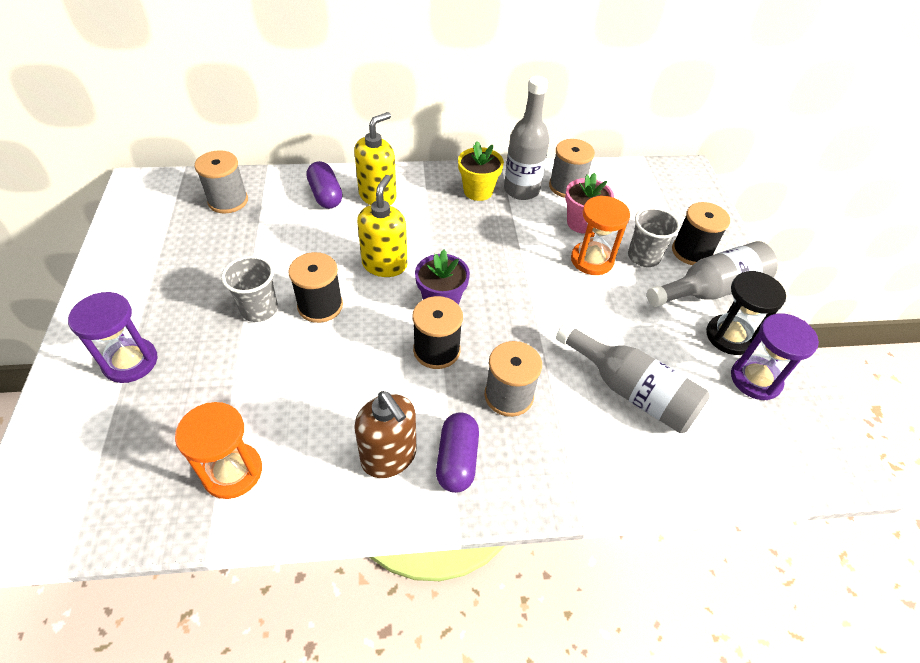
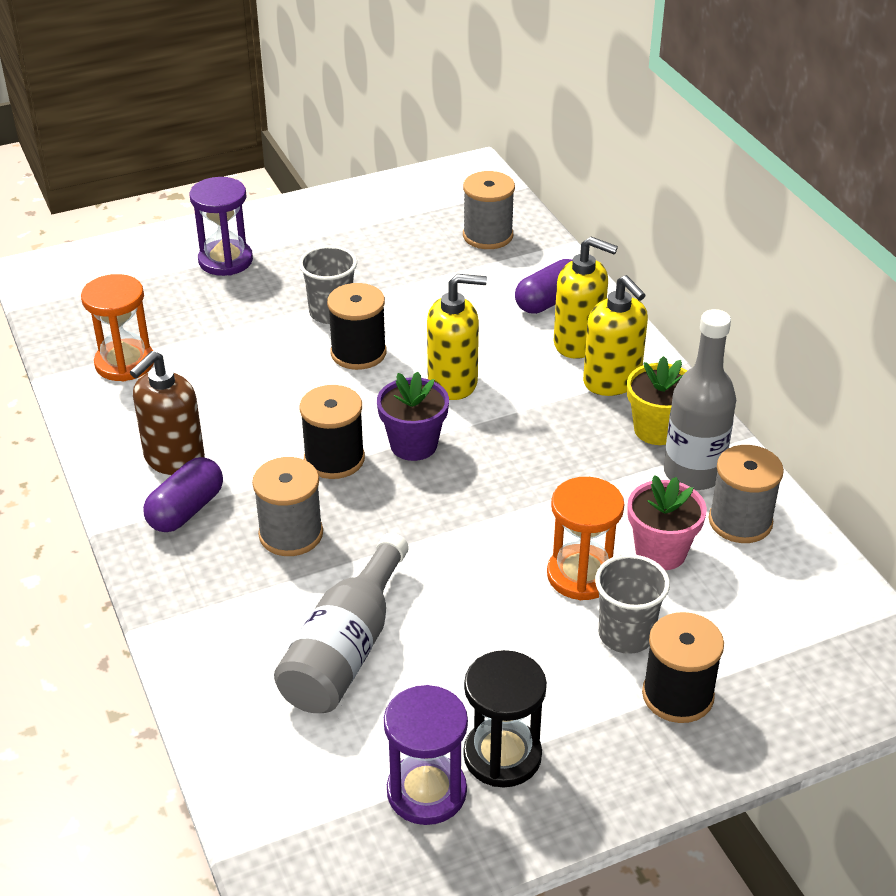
camera: 75 degrees right, 10 degrees down
(424, 194) = (612, 381): none -> yellow soap dispenser
(457, 460) = (186, 510): purple capsule -> purple capsule turned 45 degrees counterclockwise
(711, 290) = (597, 727): grey bottle -> none

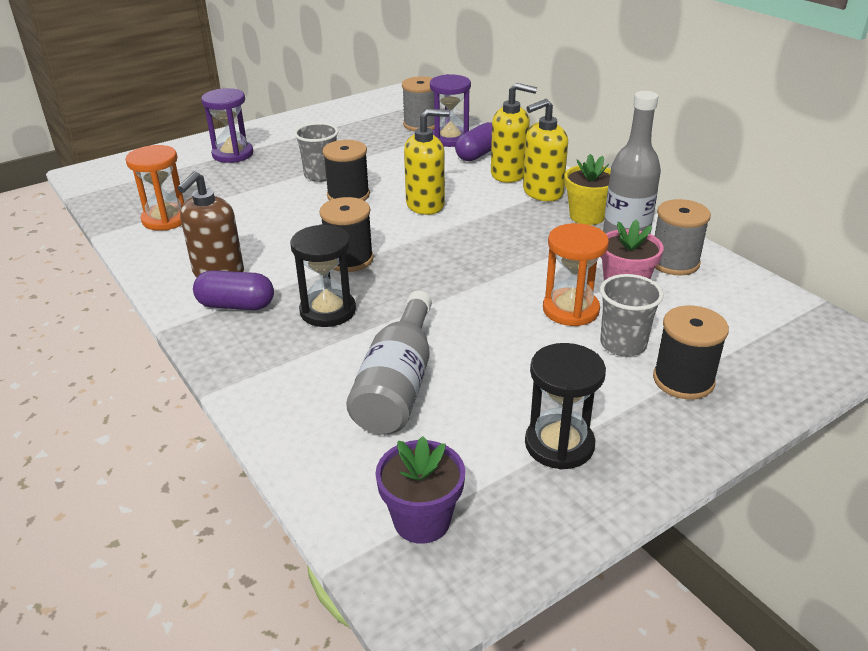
camera: 10 degrees left, 5 degrees down
(186, 510) = (236, 305): purple capsule -> purple capsule turned 75 degrees clockwise
(291, 534) = (328, 311): grey spool -> black hourglass
(413, 445) = (408, 244): purple flower pot -> purple flower pot (422, 520)
(426, 792) = (504, 482): purple hourglass -> purple hourglass (450, 139)
(612, 381) = (542, 192): yellow soap dispenser -> yellow soap dispenser turned 105 degrees clockwise

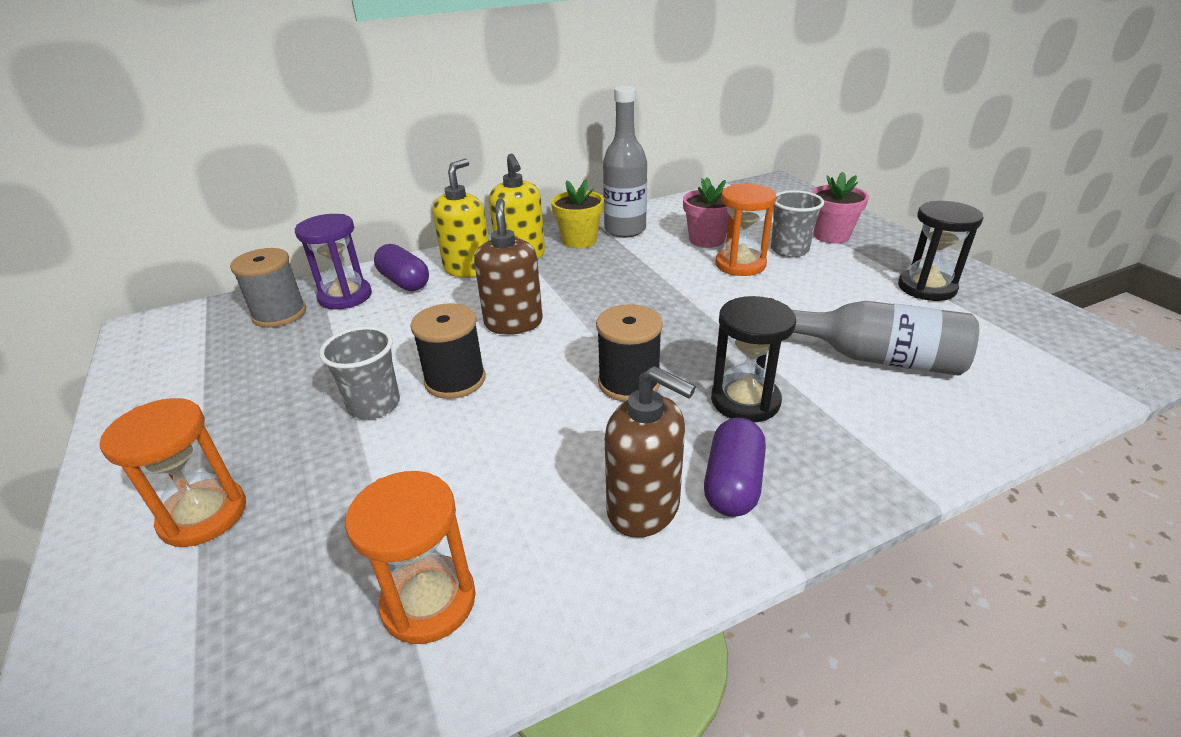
camera: 80 degrees left, 0 degrees up
(233, 154) = (203, 515): purple hourglass -> orange hourglass
(422, 520) = (1052, 353): purple flower pot -> none
(425, 205) = (513, 323): yellow soap dispenser -> brown soap dispenser
(674, 262) = (669, 217): grey spool -> none
(683, 380) = (831, 236): black spool -> pink flower pot

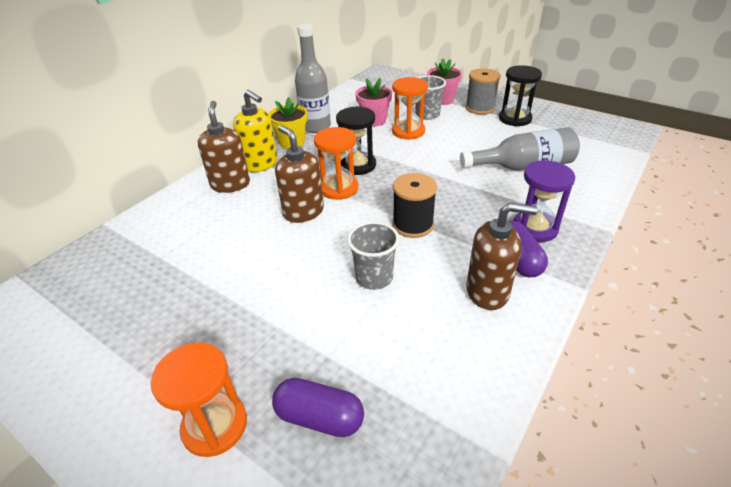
camera: 30 degrees left, 5 degrees up
(279, 314) = (107, 265): grey spool -> grey spool (480, 108)
(345, 296) = (151, 234): purple hourglass -> purple hourglass (535, 228)
(374, 405) = (262, 301): grey cup -> grey cup (374, 277)
(404, 282) = (189, 208): purple capsule -> purple capsule (319, 417)
(429, 601) = (424, 397): orange hourglass -> orange hourglass (339, 188)
(455, 380) = (302, 263): black spool -> none
(468, 269) = (230, 184): yellow soap dispenser -> brown soap dispenser
(745, 401) = (483, 212): black hourglass -> black hourglass (358, 165)

